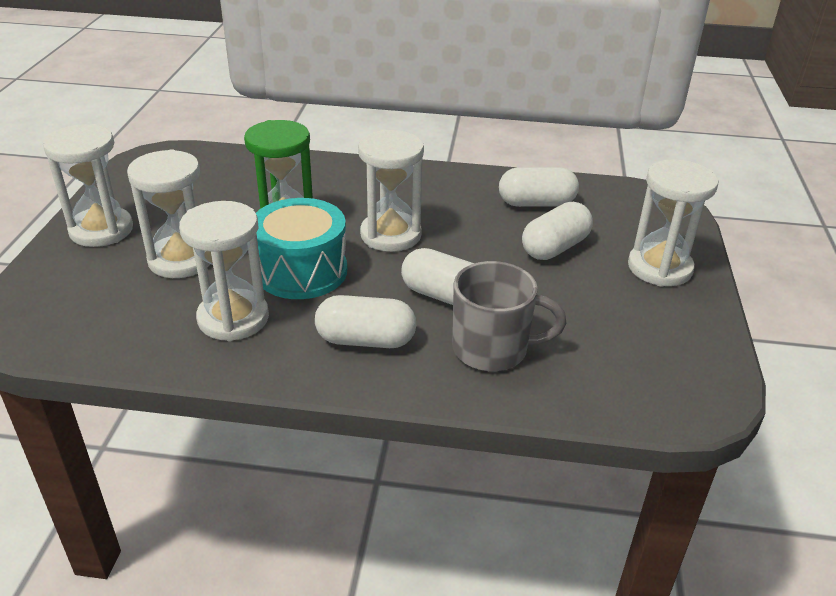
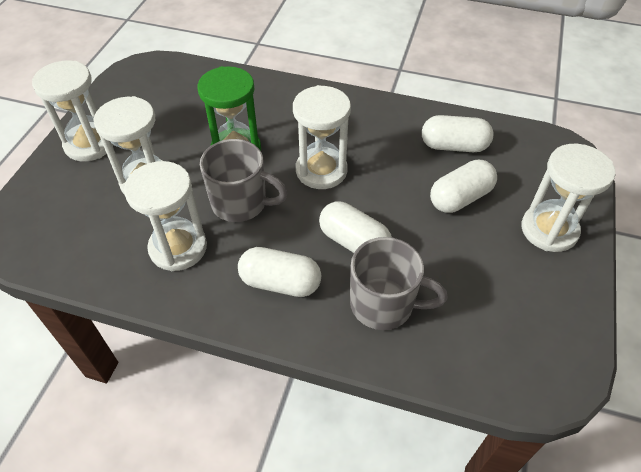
camera: 10 degrees right, 15 degrees up
(301, 271) = (241, 203): turquoise drum -> grey mug

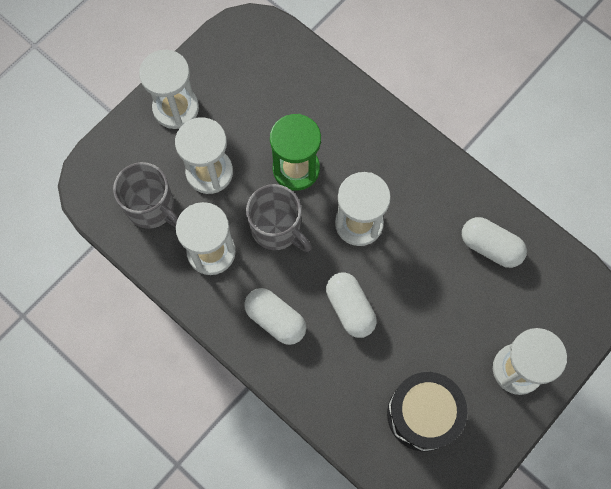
camera: 25 degrees right, 20 degrees up
(384, 304) = (344, 374): grey mug -> grey mug (151, 207)
(460, 198) = (462, 304): white capsule -> none
(489, 308) = (423, 414): none -> black drum

